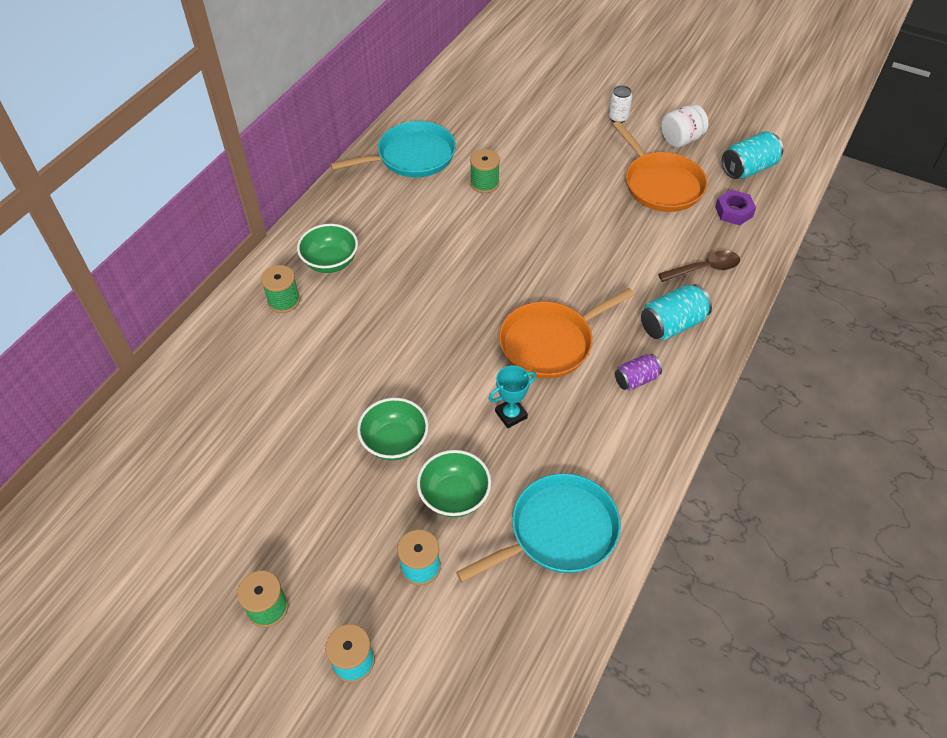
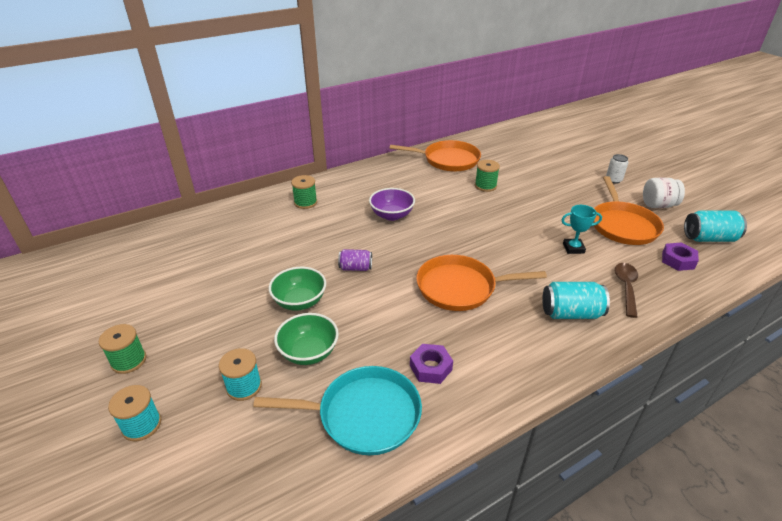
camera: 30 degrees right, 15 degrees down
(330, 262) = (351, 193): green bowl -> none
(406, 275) = (392, 215): none -> purple bowl
(412, 156) = (448, 160): turquoise pan -> orange pan
(511, 415) = (394, 319): turquoise trophy -> turquoise trophy (573, 248)
(584, 451) = (430, 367): none -> purple nut
(636, 379) = (512, 337): purple can -> purple can (355, 268)
(704, 269) = (626, 287): brown spoon -> brown spoon turned 90 degrees counterclockwise

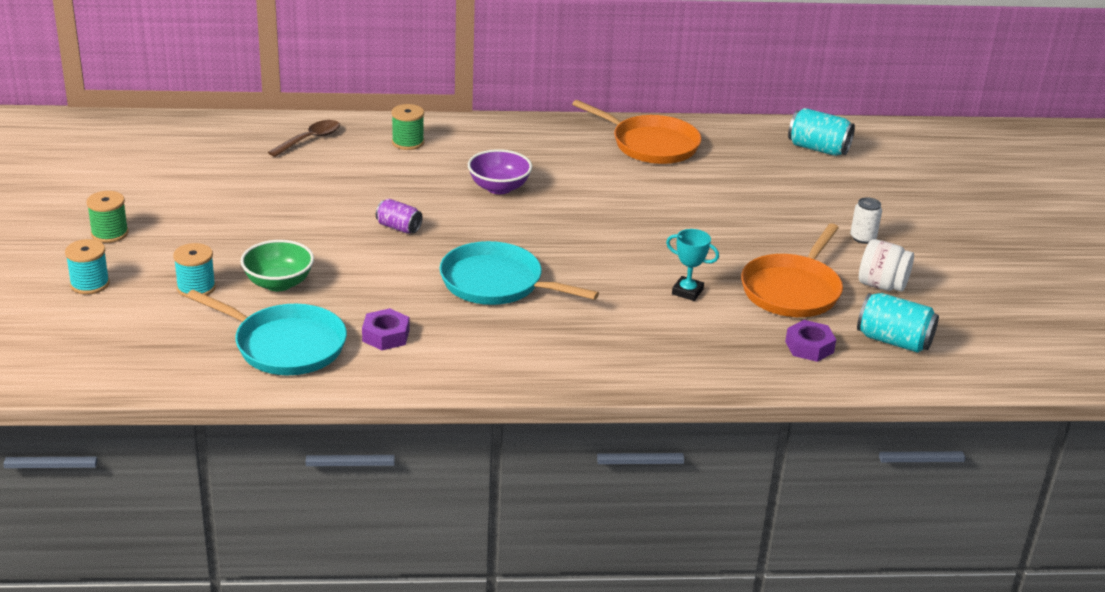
camera: 25 degrees right, 5 degrees down
(300, 301) = (309, 239): green bowl -> none
(460, 287) = (496, 283): orange pan -> turquoise pan
(485, 186) = (663, 191): green spool -> none
(570, 313) = (595, 346): turquoise can -> turquoise can (818, 149)
(626, 287) = (697, 348): brown spoon -> brown spoon (310, 139)

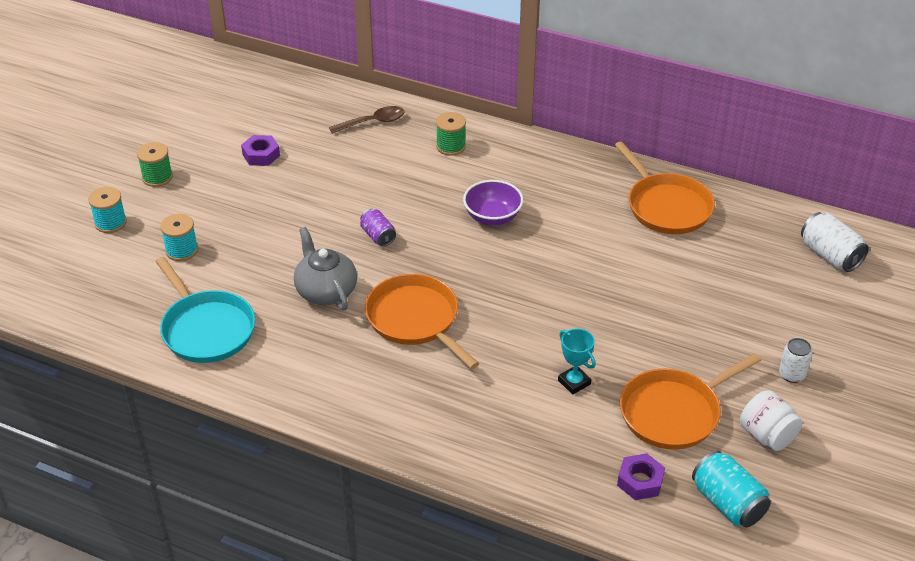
camera: 30 degrees right, 10 degrees up
(278, 283) = (245, 265): green bowl -> none
(385, 283) = (325, 291): none -> grey teapot
(386, 335) = (288, 345): purple nut -> purple nut (261, 155)
(496, 283) = (415, 319): turquoise pan -> orange pan
(818, 149) = (830, 255): turquoise can -> white can

